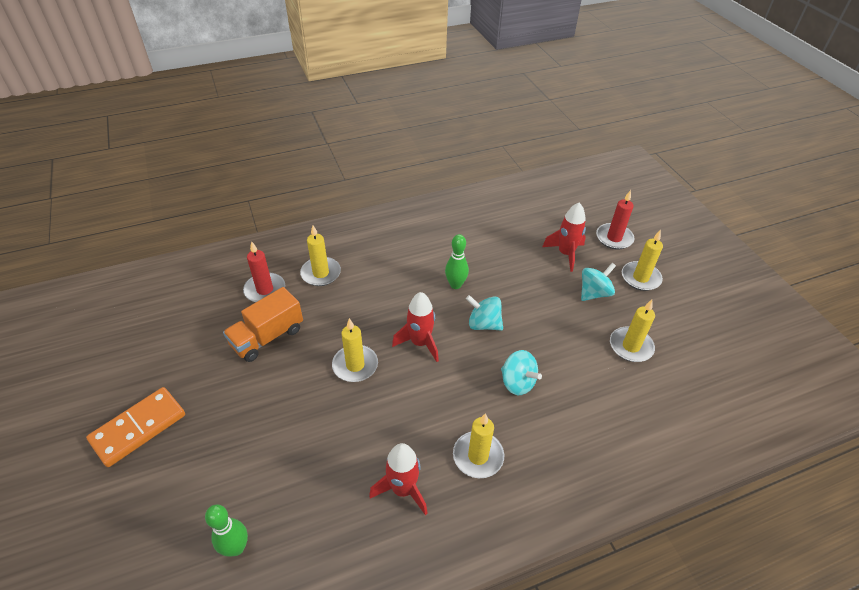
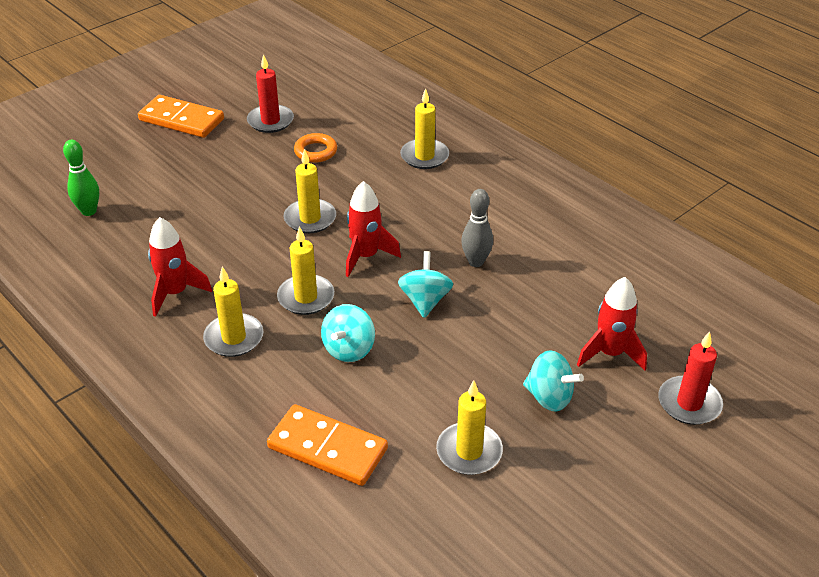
camera: 70 degrees right, 5 degrees down
(265, 290) = (376, 129): red candle -> red candle (270, 121)
(267, 337) = (315, 151): orange truck -> orange ring
(455, 285) = (476, 262): green bowling pin -> grey bowling pin
(612, 423) = (328, 448): none -> orange domino
(640, 278) = (619, 447): yellow candle -> yellow candle (306, 297)

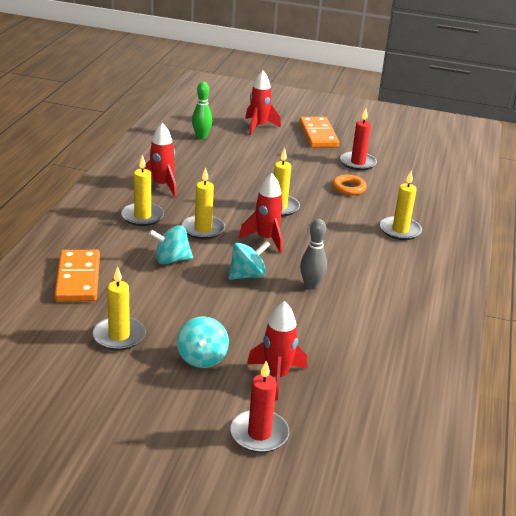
camera: 55 degrees right, 10 degrees down
(113, 154) = (258, 126): none -> red rocket

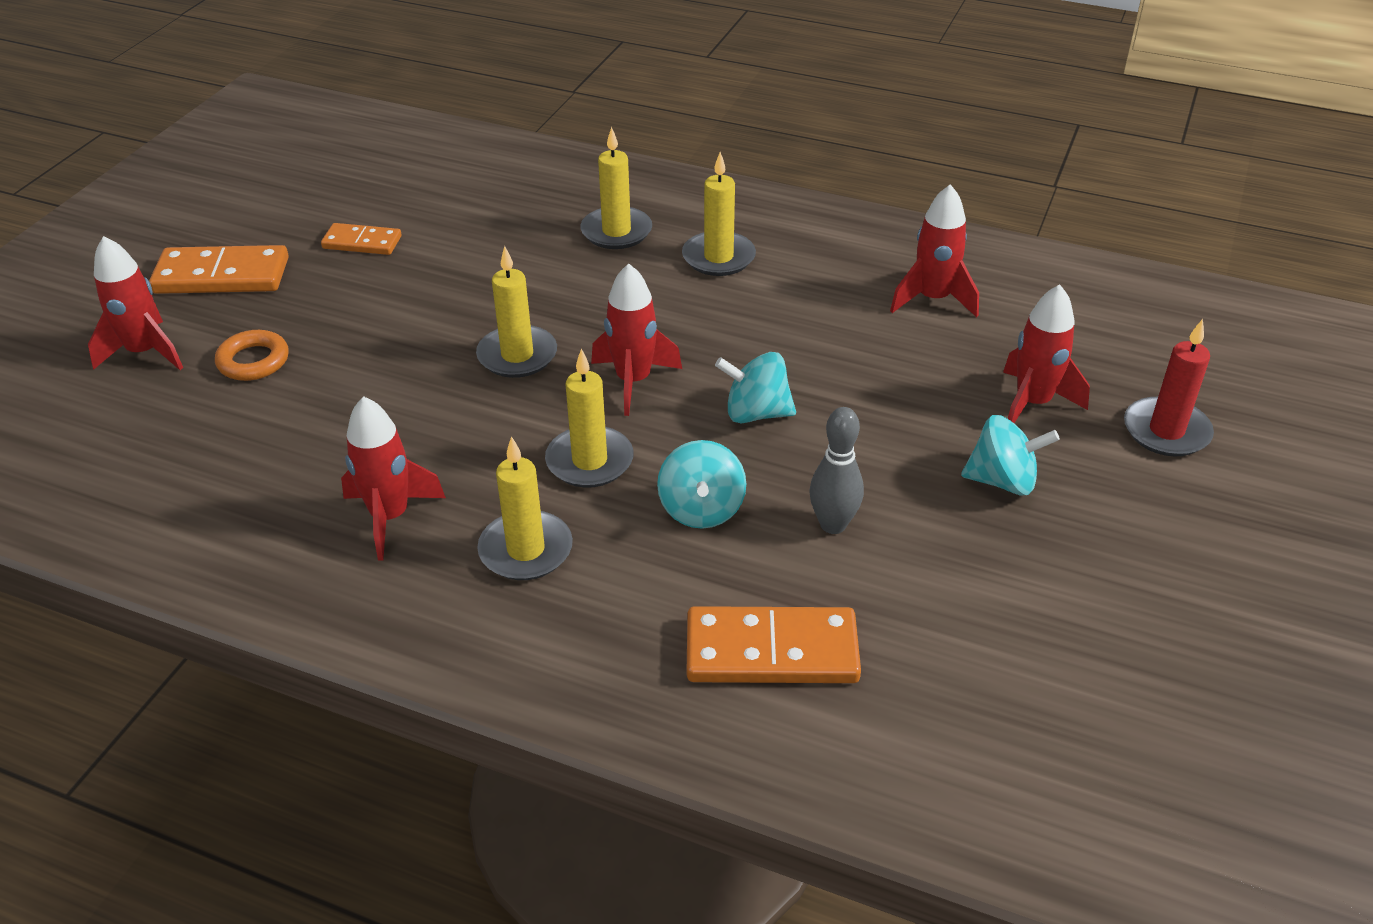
camera: 80 degrees left, 10 degrees up
(119, 336) = (958, 585): yellow candle -> yellow candle (718, 257)
(201, 137) = (163, 444): green bowling pin -> none
(247, 275) = (756, 413): turquoise spinning top -> turquoise spinning top turned 60 degrees counterclockwise
(311, 285) = (784, 344): grey bowling pin -> grey bowling pin (833, 524)
(348, 188) = (459, 265): orange ring -> orange ring (253, 361)
(358, 163) = (362, 242): red candle -> orange domino
(375, 343) = (933, 299): none -> red rocket

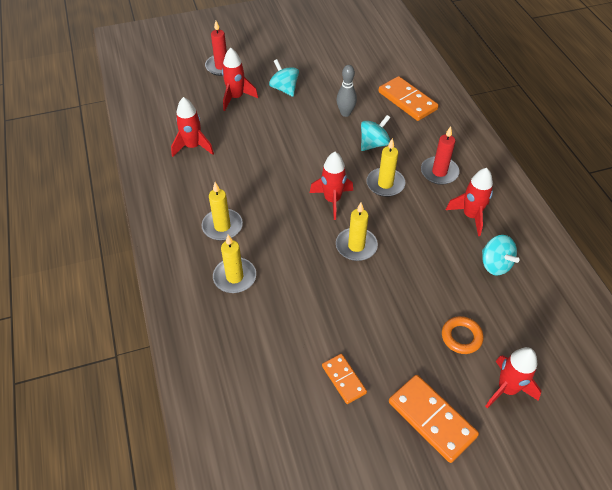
camera: 130 degrees left, 10 degrees up
(526, 550) = (439, 172): yellow candle -> red candle
(756, 413) = (313, 157): turquoise spinning top -> turquoise spinning top (495, 264)

